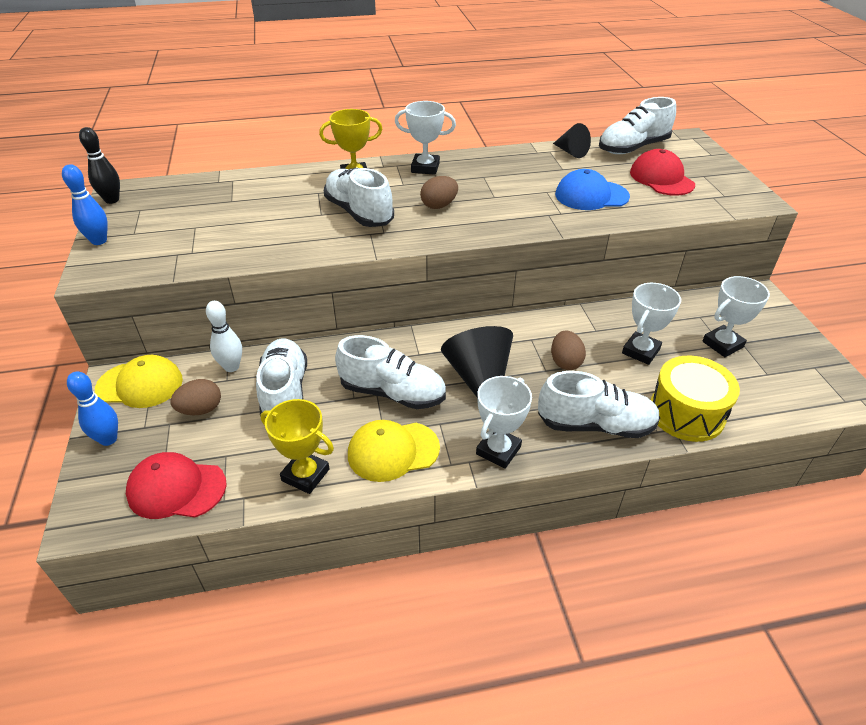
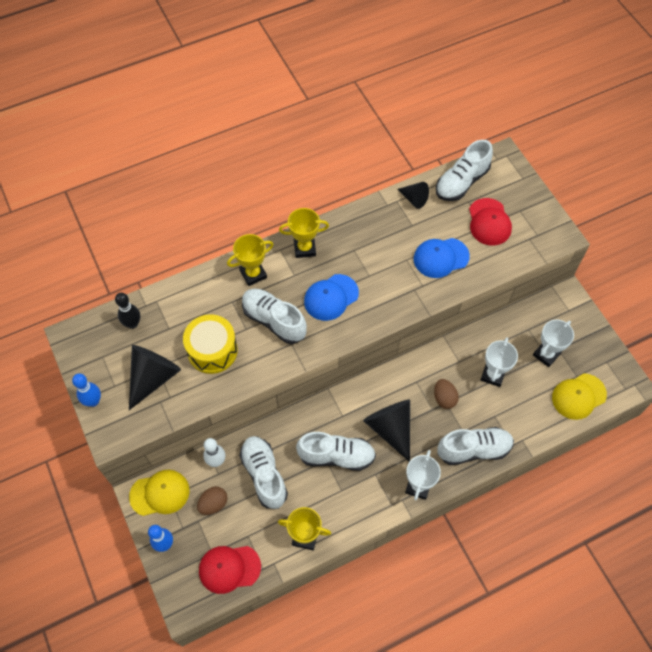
camera: 15 degrees left, 20 degrees up
(112, 200) = (73, 350): black bowling pin -> black bowling pin (133, 324)
(184, 234) = (153, 377): none -> black cone
(393, 451) = (353, 504): yellow cap -> yellow cap (578, 396)
(425, 168) = (304, 248): white trophy -> yellow trophy
(439, 205) = (331, 297): brown egg -> blue cap
(661, 178) = (489, 222): red cap -> red cap turned 150 degrees counterclockwise
(686, 413) = (528, 425): yellow drum -> yellow drum (212, 350)

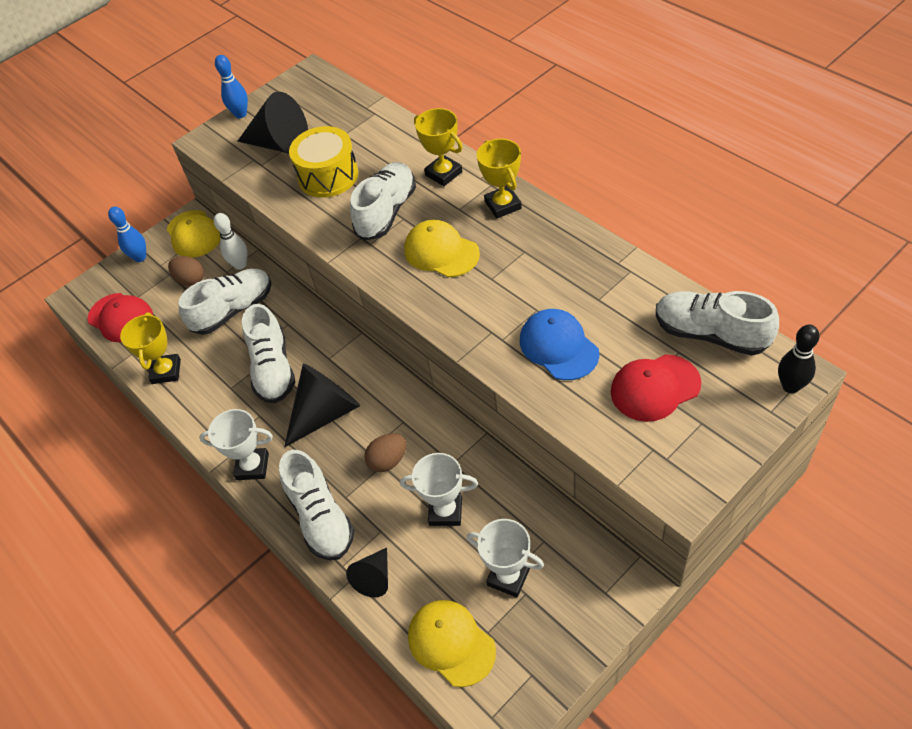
camera: 80 degrees right, 10 degrees down
(133, 324) = (339, 107): black bowling pin -> black bowling pin (790, 386)
(229, 568) = (121, 318): red cap -> red cap turned 150 degrees clockwise
(331, 297) = (441, 252): blue cap -> yellow cap
(414, 199) = (645, 288): black cone -> black cone (374, 578)

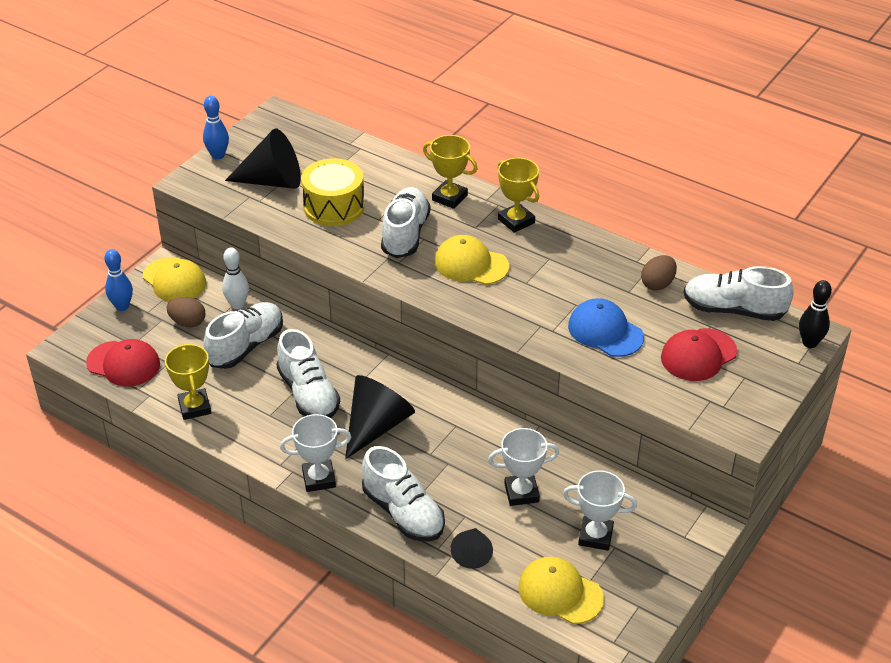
camera: 20 degrees left, 10 degrees down
(388, 461) = (452, 459): brown egg -> brown egg (657, 284)

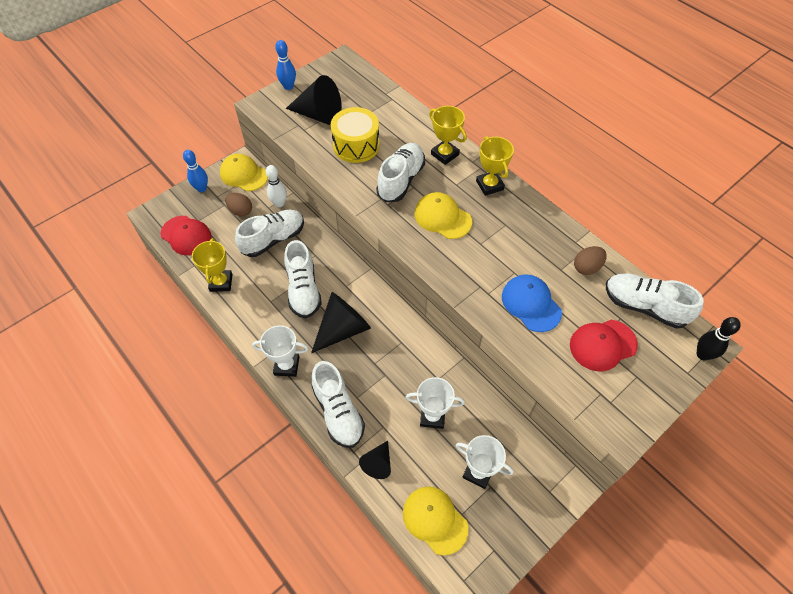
camera: 15 degrees right, 15 degrees up
(174, 280) = (244, 174): yellow cap -> yellow cap turned 150 degrees clockwise

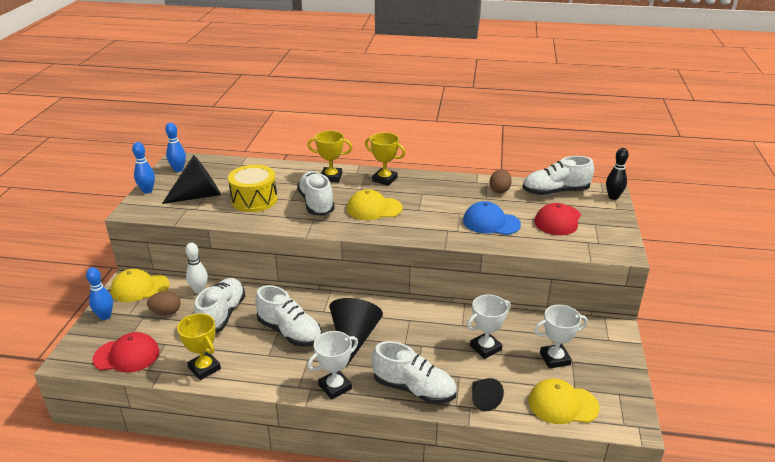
camera: 40 degrees left, 25 degrees down
(332, 73) = (178, 169): none -> blue bowling pin

